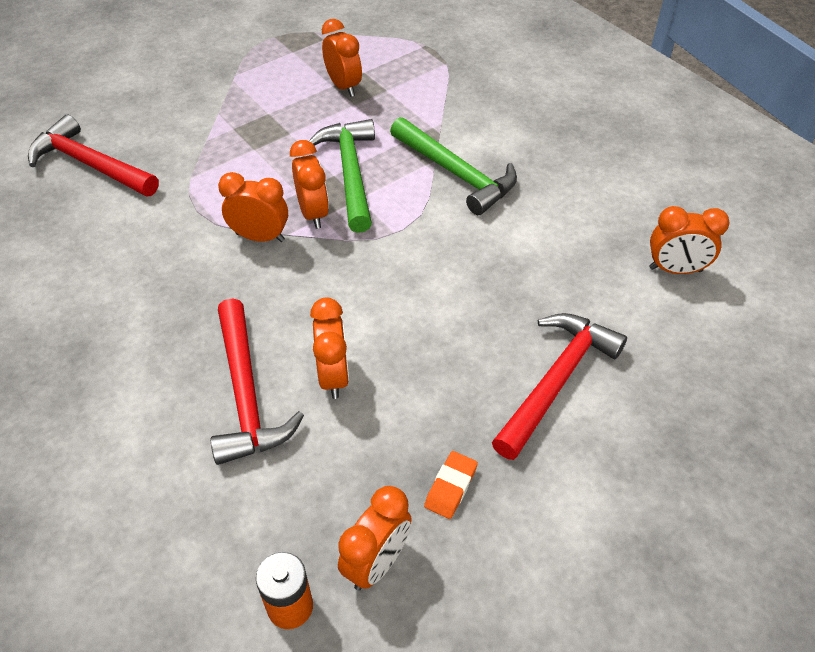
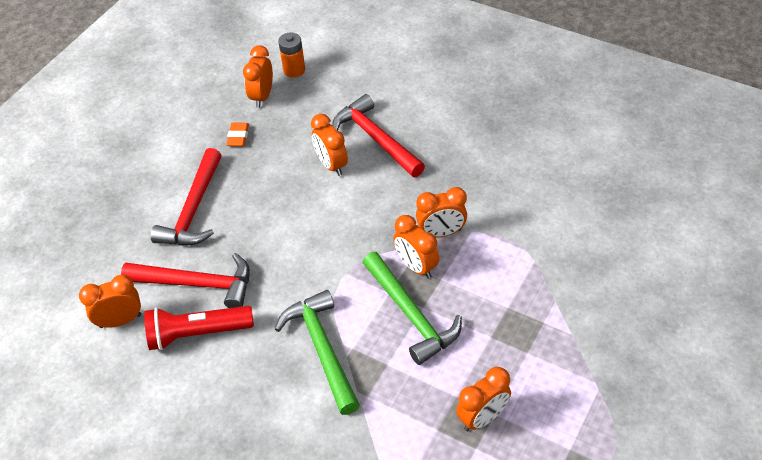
camera: 160 degrees right, 0 degrees up
(90, 164) = (622, 242): red hammer -> red hammer (197, 283)
(343, 86) = (482, 417): orange clock -> orange clock turned 75 degrees counterclockwise
(456, 173) = (322, 349): green hammer -> green hammer turned 45 degrees clockwise
(585, 228) = (197, 333): none -> red flashlight

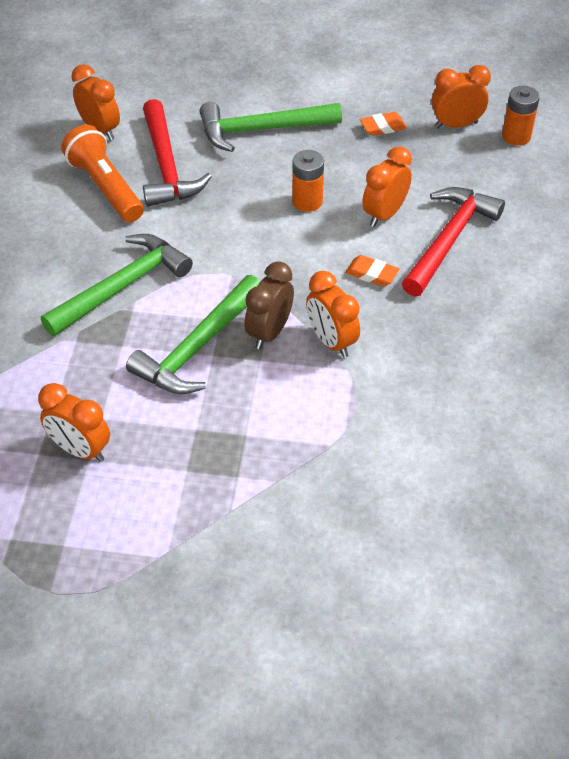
camera: 65 degrees right, 0 degrees up
(194, 210) = (261, 130): red hammer -> green hammer
(197, 333) = (105, 187): red flashlight -> orange flashlight
(292, 205) = (307, 201): none -> orange battery
(387, 190) = (371, 274): none -> orange eraser
(416, 266) = (269, 333): orange clock -> brown clock

